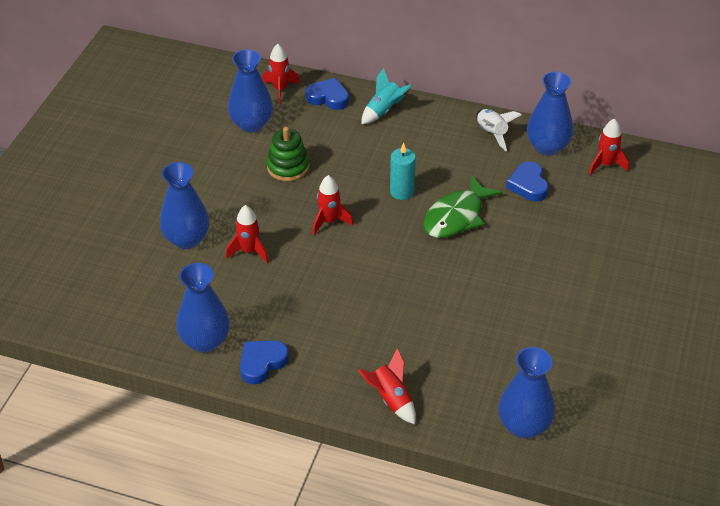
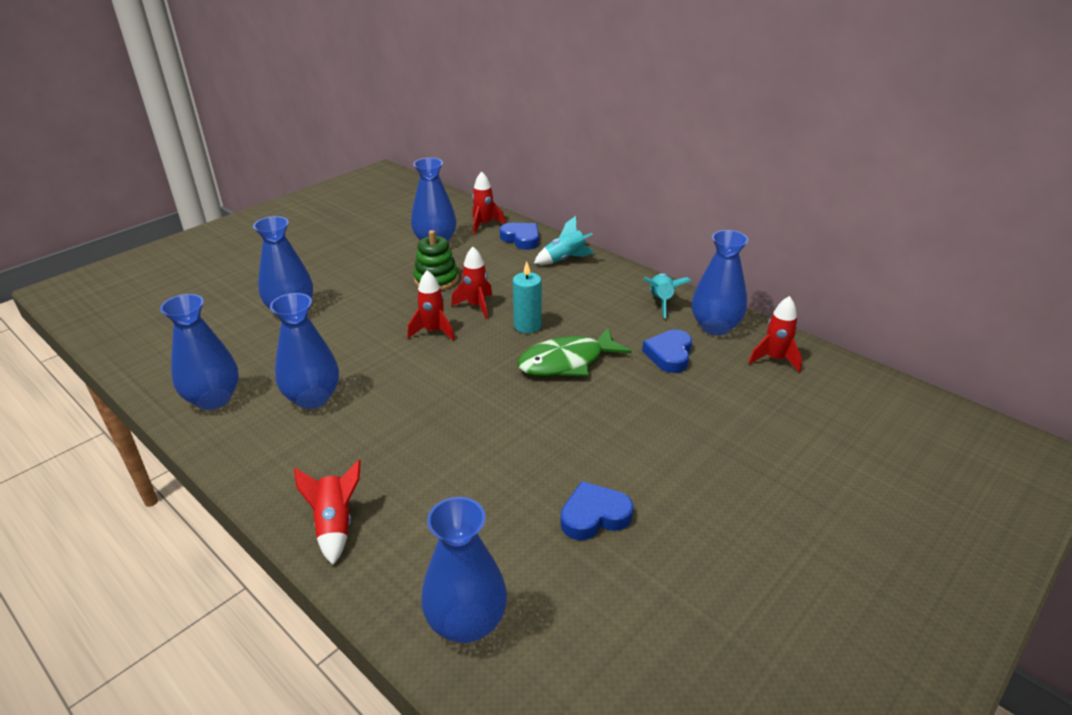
camera: 25 degrees right, 10 degrees down
(249, 251) = (335, 335): red rocket -> red rocket (476, 306)
(262, 363) = (242, 437): blue heart -> blue heart (594, 516)
(285, 313) = (313, 398): none -> blue vase
(492, 134) = (661, 301): white rocket -> turquoise rocket

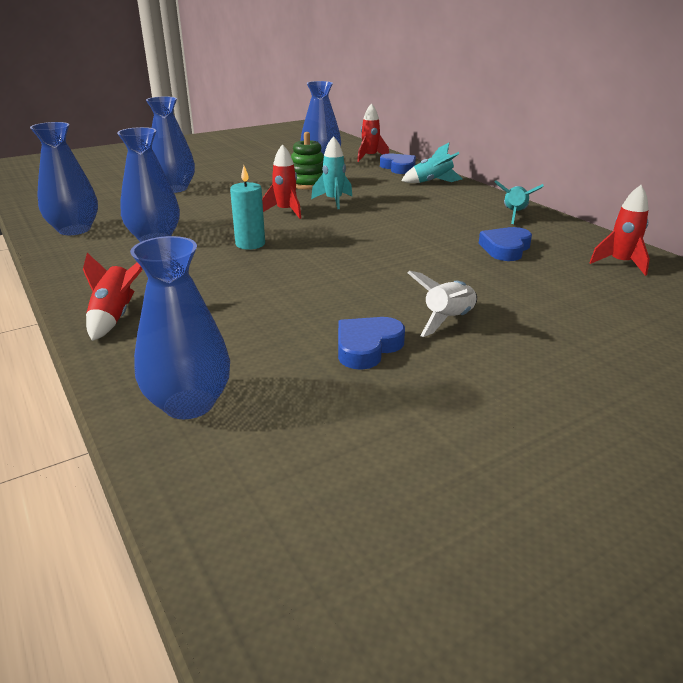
camera: 15 degrees right, 5 degrees down
(476, 306) = (334, 201): red rocket -> turquoise rocket
(527, 326) = (374, 217): turquoise candle -> turquoise candle (250, 244)
(567, 362) = (398, 242): green fish -> none
(594, 516) = (367, 347): blue heart -> blue heart turned 45 degrees counterclockwise
(651, 465) = (448, 320): none -> white rocket
(715, 326) = (563, 236): blue vase -> none

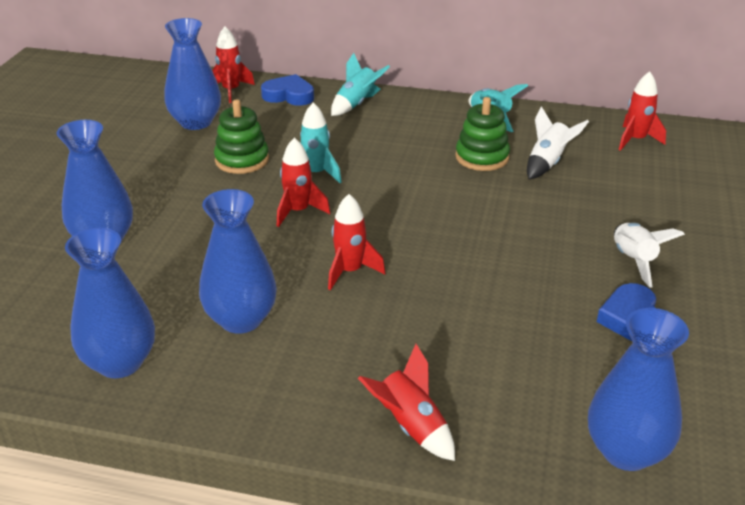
camera: 45 degrees left, 5 degrees up
(250, 244) = (350, 271): turquoise candle -> red rocket
(460, 229) = (482, 157): none -> green stacking toy
(505, 248) = (548, 163): blue heart -> white rocket

